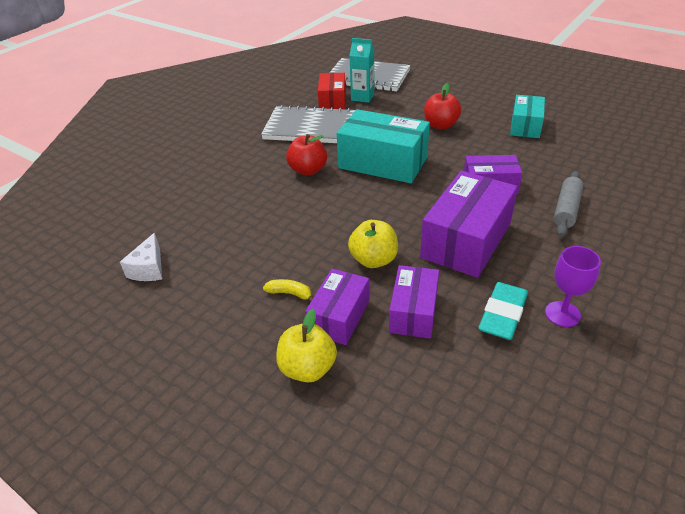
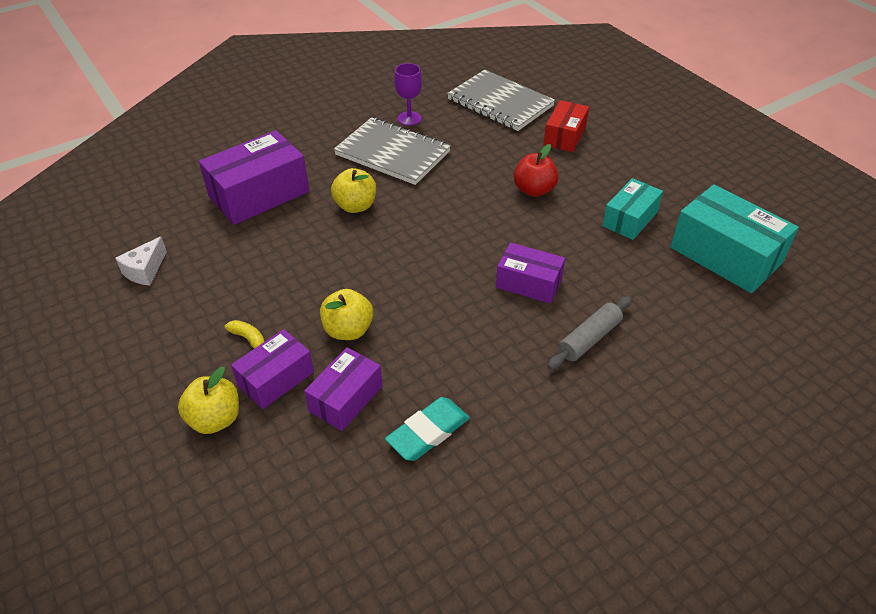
camera: 20 degrees right, 5 degrees up
(308, 170) = (355, 206): red apple -> yellow apple
(332, 100) = (440, 124): red box -> red box (564, 136)
(362, 97) = (475, 129): turquoise carton -> none
(383, 163) = (437, 220): turquoise box -> turquoise box (725, 255)
(466, 240) = (454, 339): purple box -> purple box (259, 194)
(562, 314) = (487, 453): purple goblet -> purple goblet (409, 118)

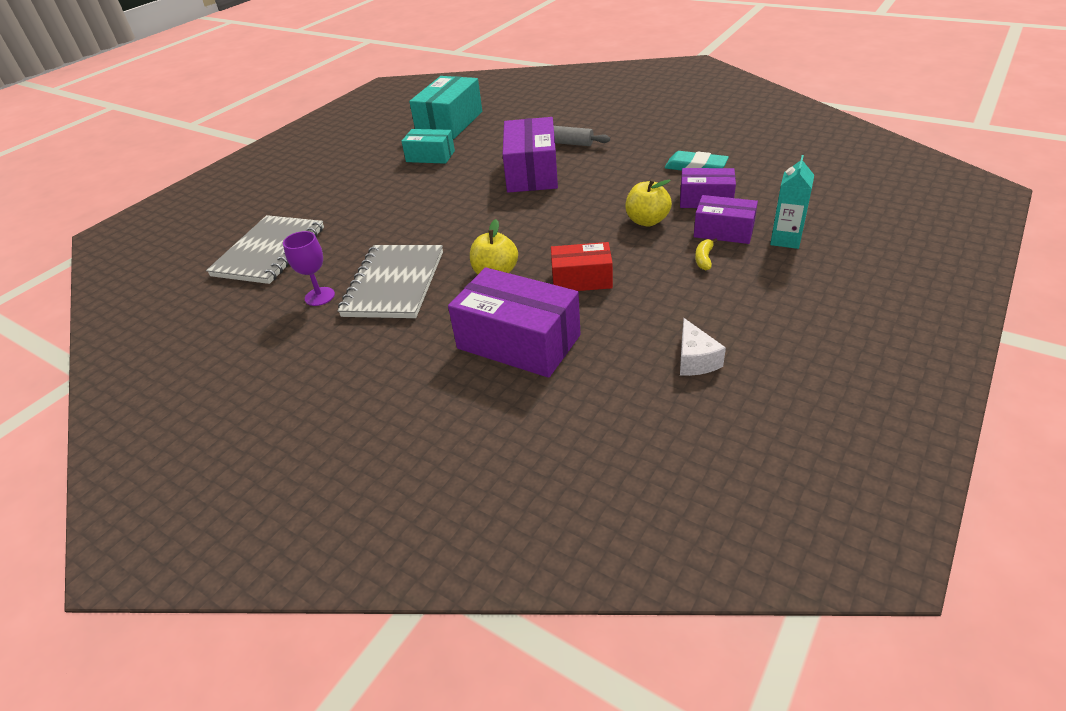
camera: 110 degrees left, 5 degrees down
(145, 270) = (695, 360): white cheese -> white cheese turned 75 degrees clockwise
(215, 419) = (785, 240): yellow apple -> turquoise carton
(529, 283) = (531, 172): purple box -> purple box, size x1.66
(534, 190) = (415, 198): red apple -> none
(564, 136) = (323, 205): red box -> red box (582, 279)

